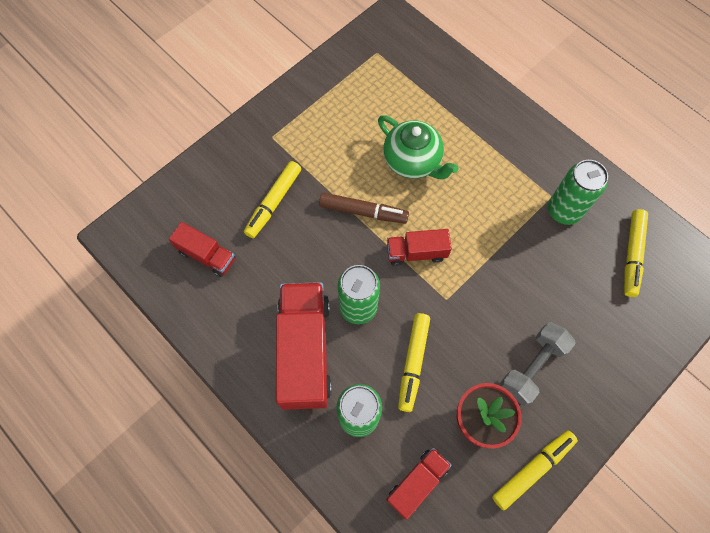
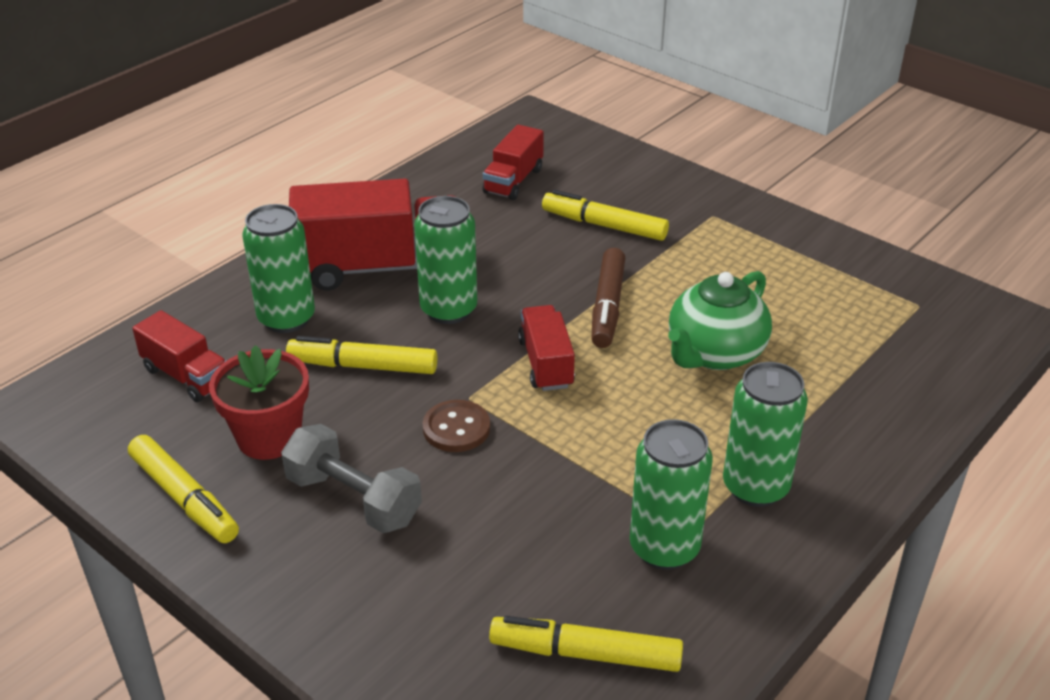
camera: 85 degrees right, 30 degrees down
(473, 307) = (456, 428): none -> brown button
(520, 162) = (755, 487): none -> green can

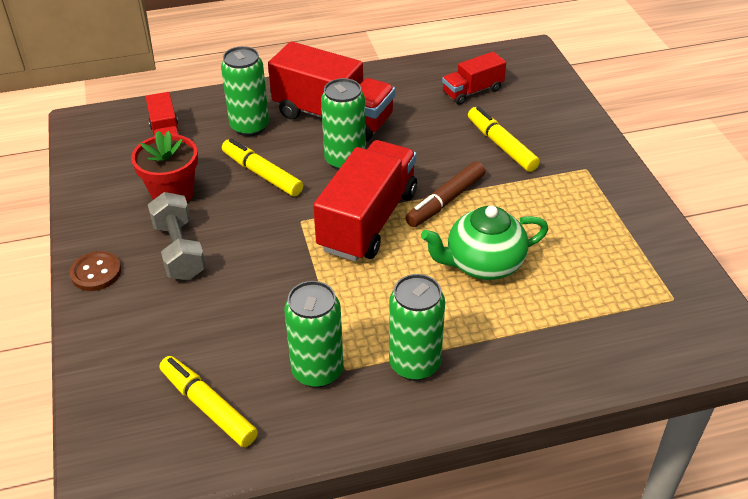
camera: 35 degrees right, 5 degrees up
(185, 498) = (100, 207): yellow marker -> none
(456, 428) = (275, 236): brown button -> brown button (96, 272)
(546, 363) = (368, 220): red truck -> red truck, size x1.86

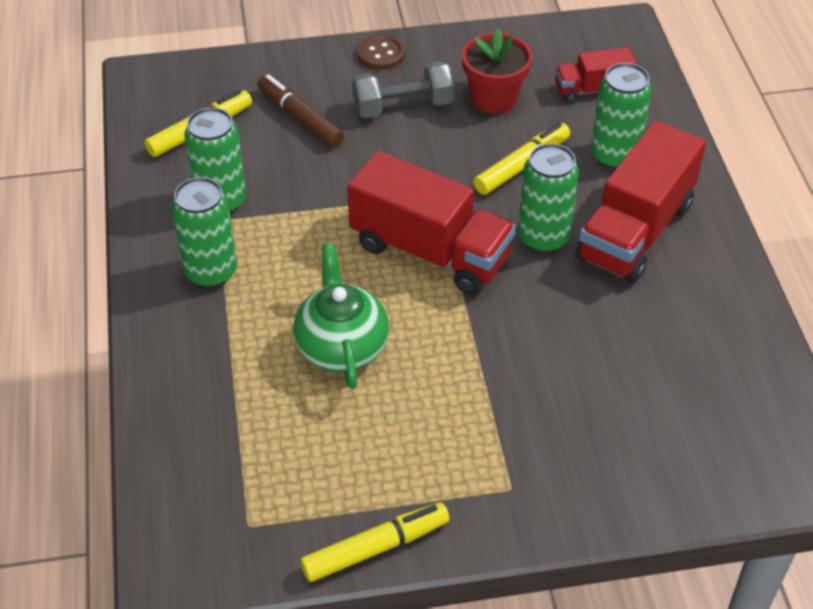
camera: 95 degrees right, 5 degrees up
(445, 201) = (457, 325): brown marker -> brown marker (300, 118)
(472, 91) = (700, 385): red truck -> none
(501, 145) = (568, 399): yellow marker -> yellow marker (375, 548)

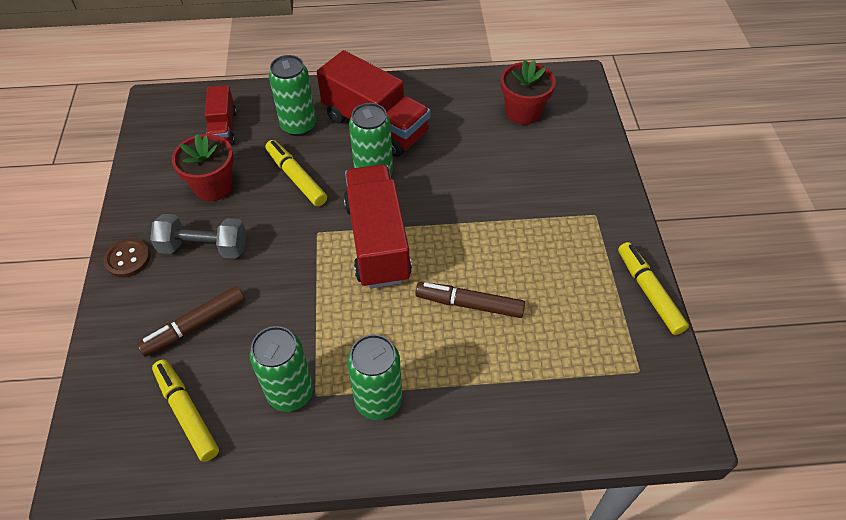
camera: 85 degrees left, 5 degrees up
(341, 346) = (469, 304): green teapot -> brown marker
(403, 106) = (204, 247): grey dumbbell -> grey dumbbell turned 75 degrees counterclockwise
(430, 251) = (377, 241): red truck -> red truck turned 45 degrees counterclockwise
(710, 400) = (523, 112): none -> red flower pot

